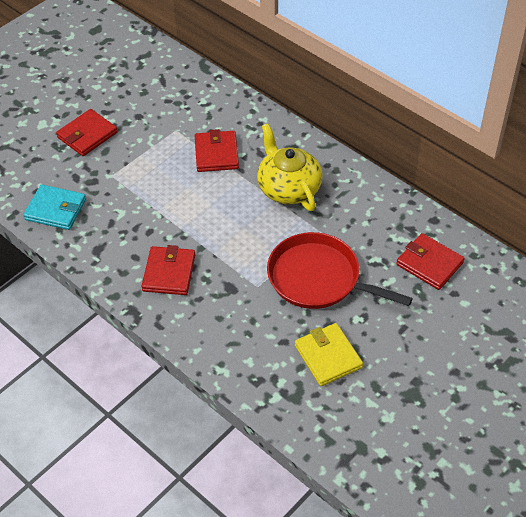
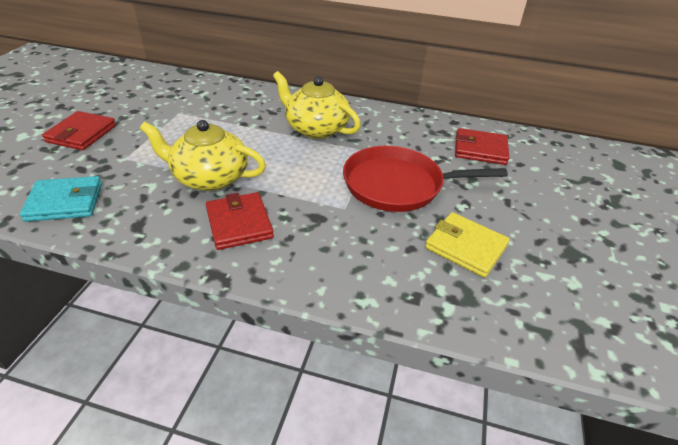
camera: 30 degrees left, 10 degrees down
(167, 218) = (209, 177): none -> yellow teapot
(216, 154) = (230, 120): red wallet -> none

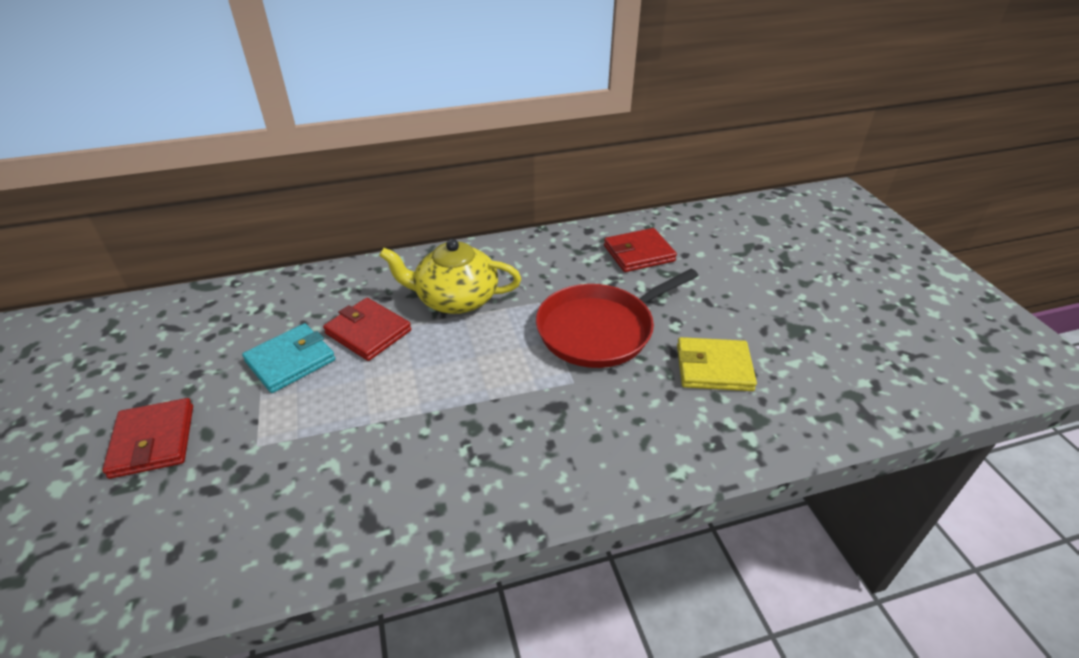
camera: 30 degrees left, 0 degrees up
(65, 202) = (239, 544): turquoise wallet -> turquoise wallet (290, 361)
(209, 177) = (394, 418): yellow teapot -> none
(239, 223) = (484, 456): red wallet -> red wallet (368, 332)

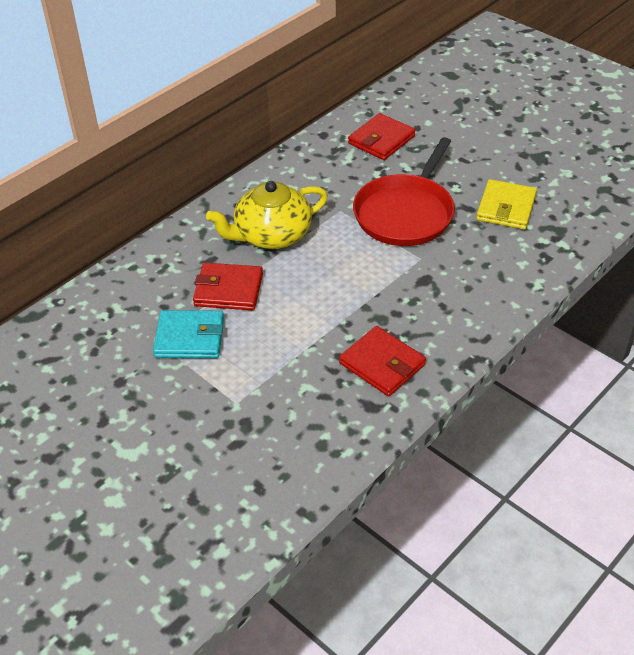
camera: 30 degrees left, 5 degrees up
(153, 441) = (150, 438): red wallet -> red wallet (382, 364)
(290, 361) = (190, 338): turquoise wallet -> turquoise wallet turned 75 degrees clockwise
(713, 368) = (506, 208): yellow wallet -> yellow wallet turned 45 degrees counterclockwise

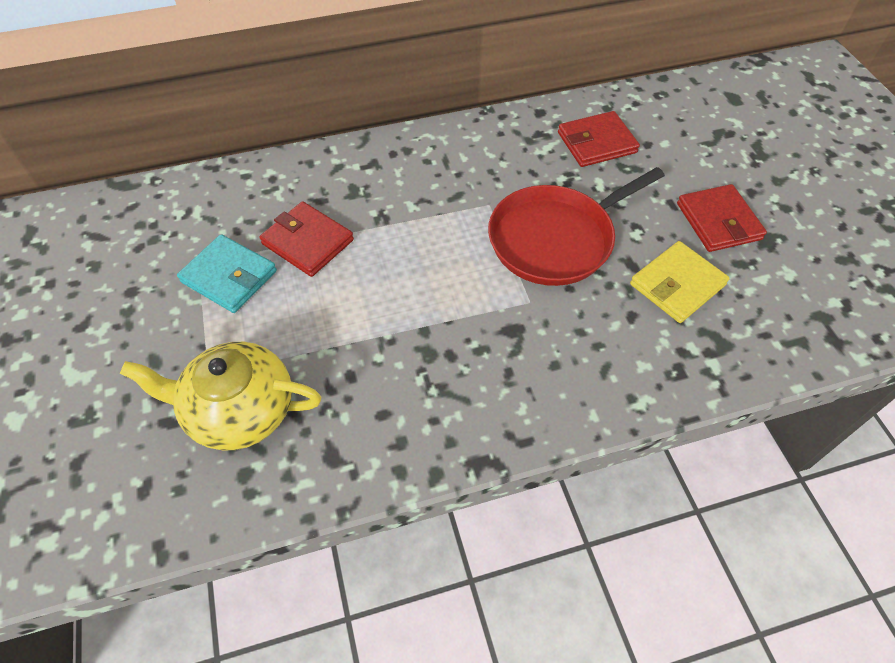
camera: 30 degrees right, 10 degrees up
(271, 235) = (397, 201): yellow teapot -> yellow teapot (239, 410)
(382, 364) = (385, 410): red wallet -> red wallet (718, 221)

